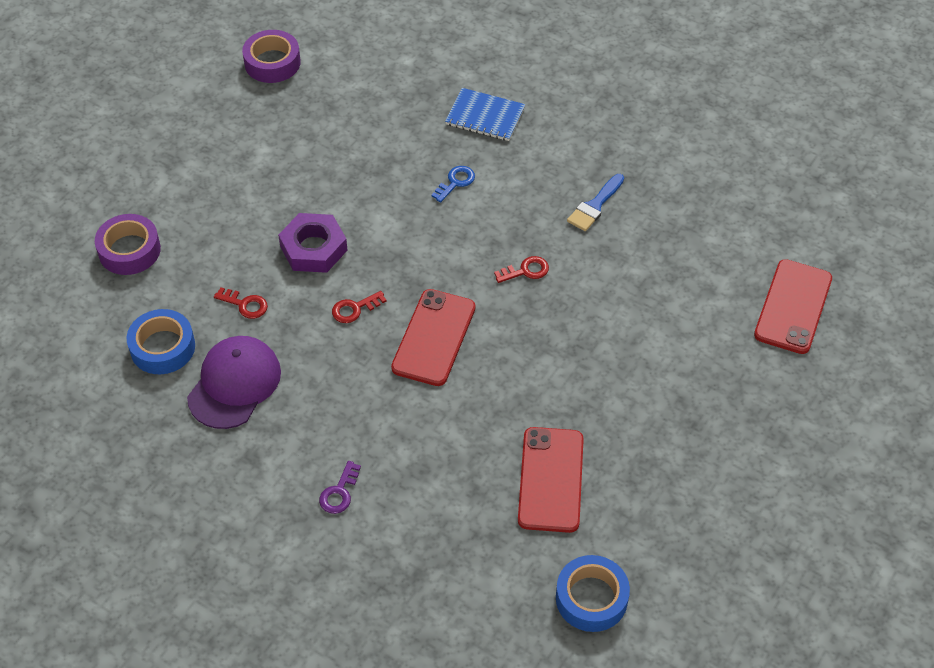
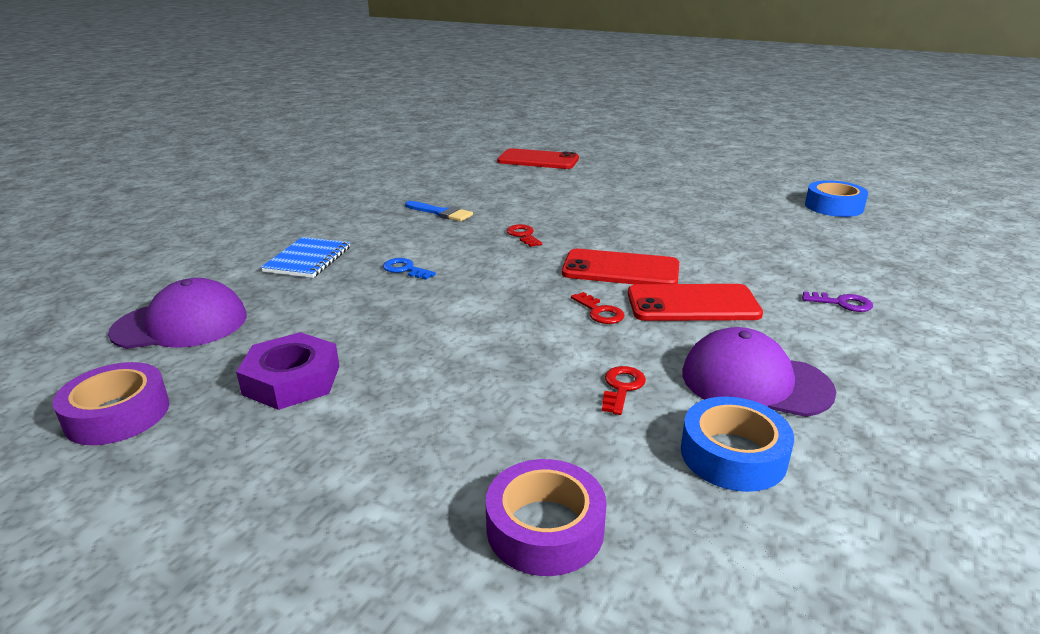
camera: 95 degrees left, 25 degrees down
(313, 248) = (512, 345): purple nut -> purple nut (292, 380)
(379, 64) = (181, 324): none -> purple cap
(551, 479) = (743, 220): red phone -> red phone (692, 304)

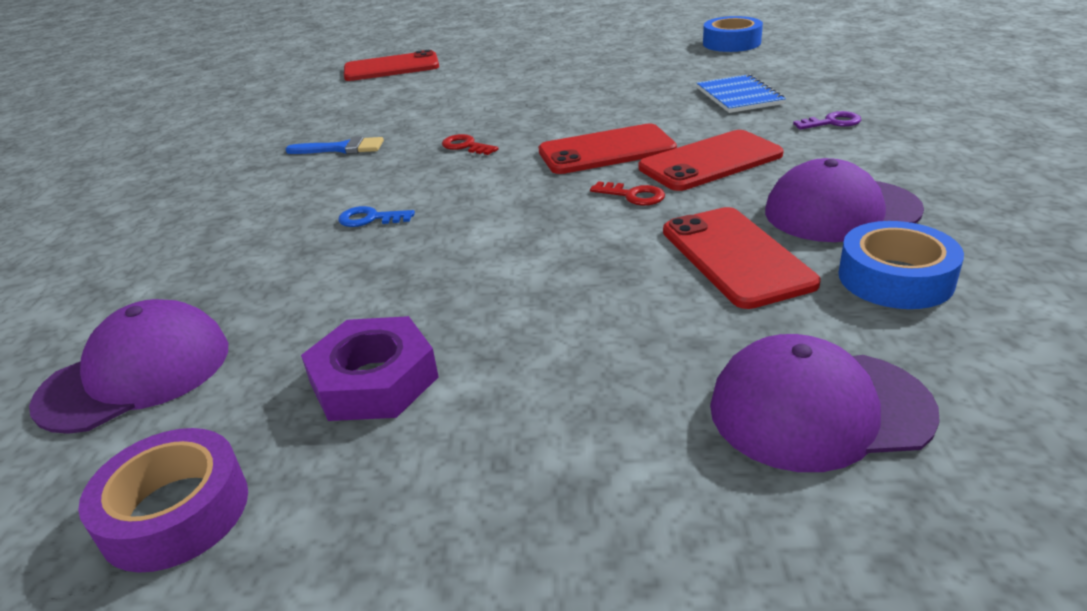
camera: 25 degrees left, 5 degrees up
(308, 259) = (229, 245): blue notebook -> blue notebook (739, 96)
(545, 528) = (819, 409): purple tape -> purple cap
(622, 387) = (736, 257): red key -> red phone

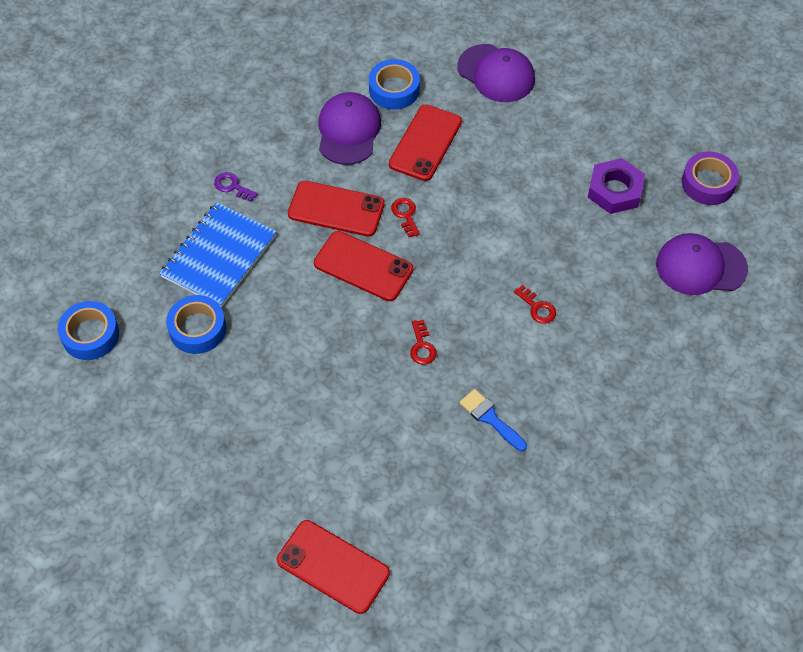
camera: 140 degrees left, 25 degrees up
(370, 219) = (537, 308): blue key -> red key
(669, 73) = (197, 329): none -> blue tape
(739, 96) = (219, 256): blue notebook -> blue notebook, size x1.54
(841, 211) = (348, 131): purple cap -> purple cap turned 120 degrees counterclockwise

